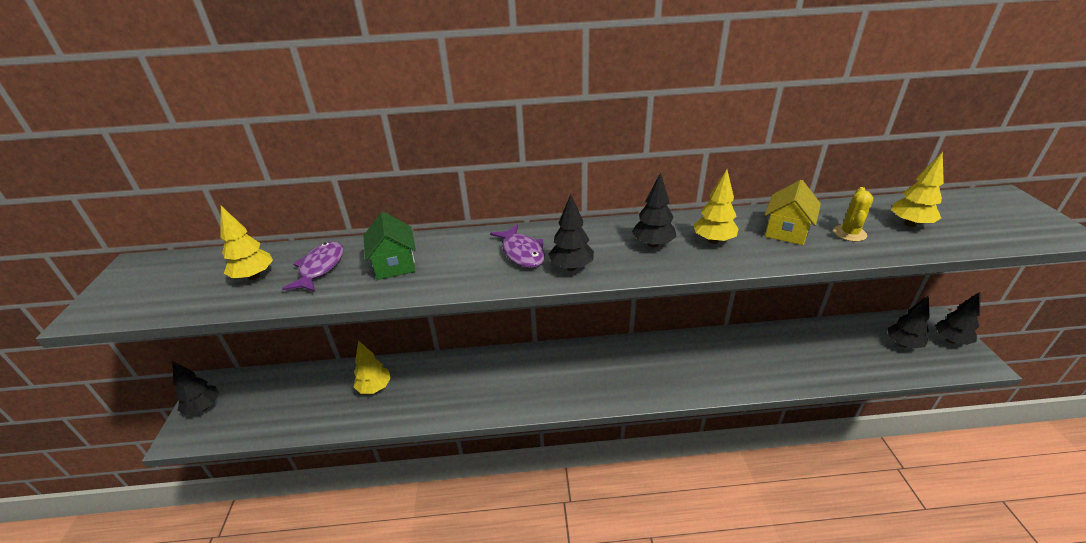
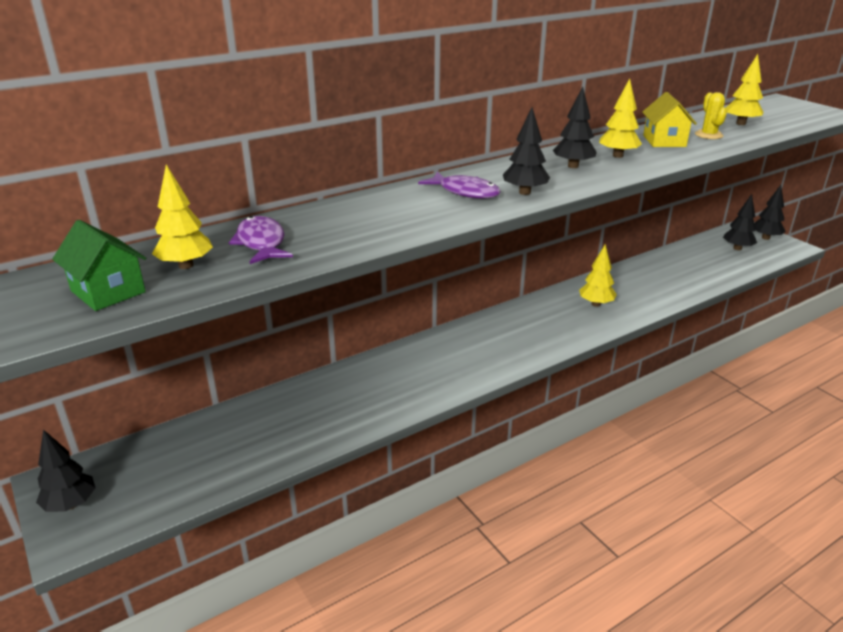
camera: 30 degrees left, 5 degrees down
(375, 387) = (294, 414): yellow tree -> yellow tree (596, 304)
(394, 264) = (345, 224): green house -> green house (108, 291)

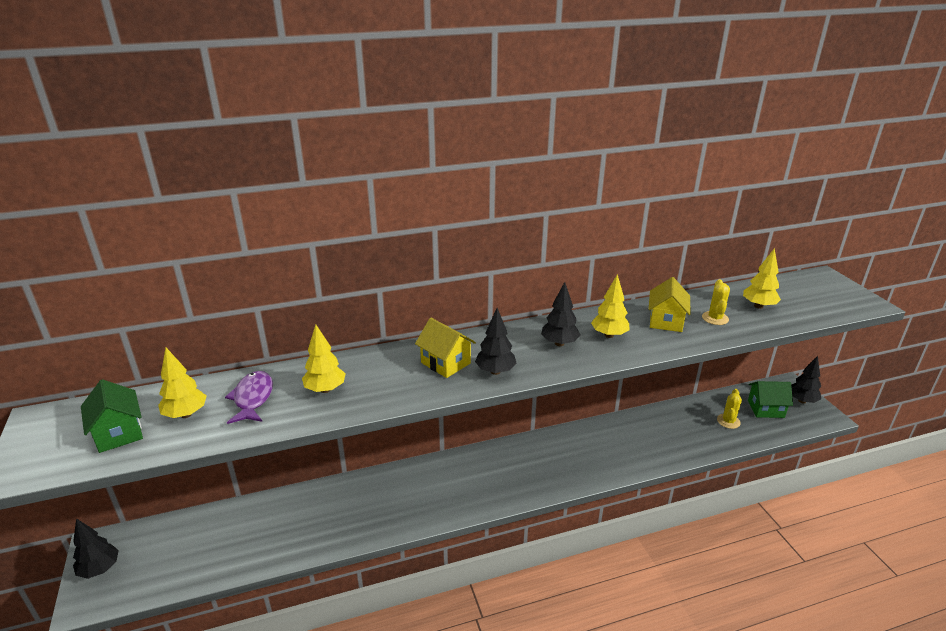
camera: 15 degrees right, 0 degrees up
(465, 192) = (445, 363): purple fish -> yellow house
(596, 304) = (594, 451): yellow tree -> yellow tree (325, 389)
(709, 262) = (728, 421): none -> yellow cactus
(737, 248) = (765, 409): black tree -> green house

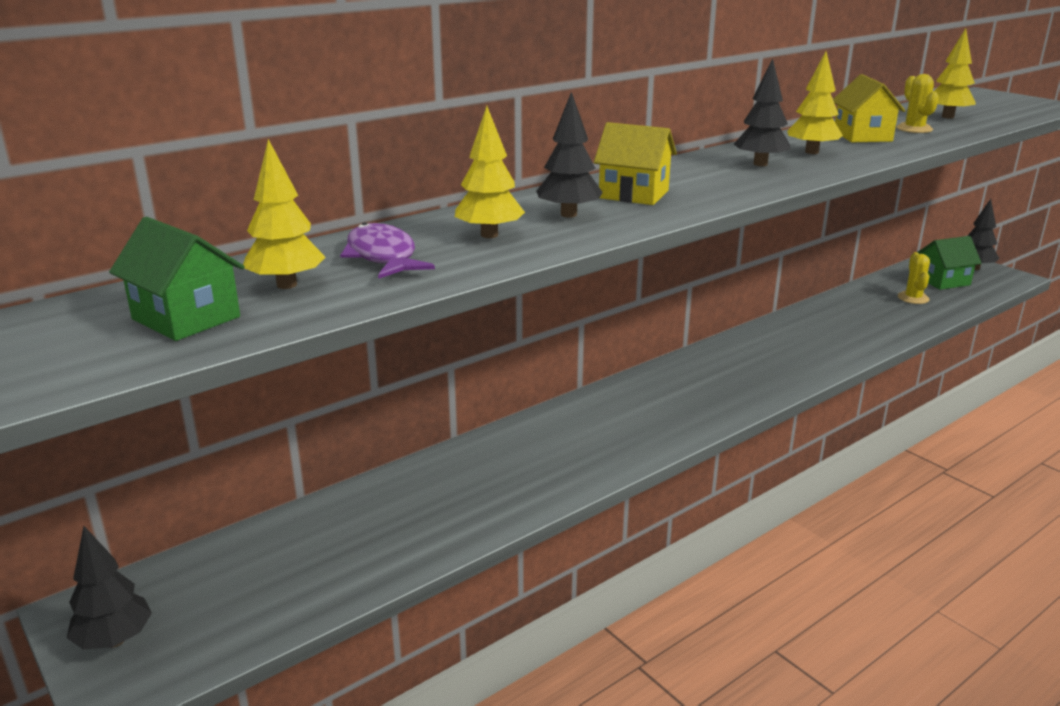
camera: 20 degrees left, 5 degrees down
(495, 371) = (711, 192): black tree -> black tree (568, 214)

